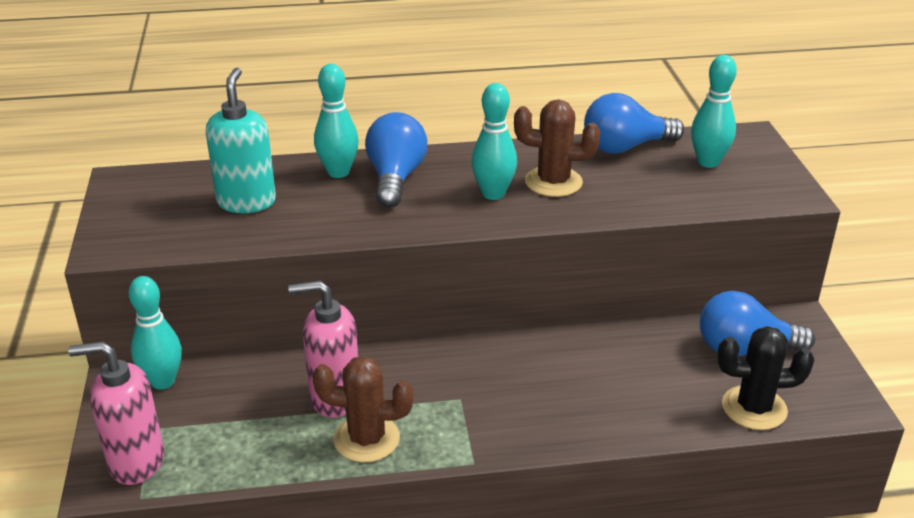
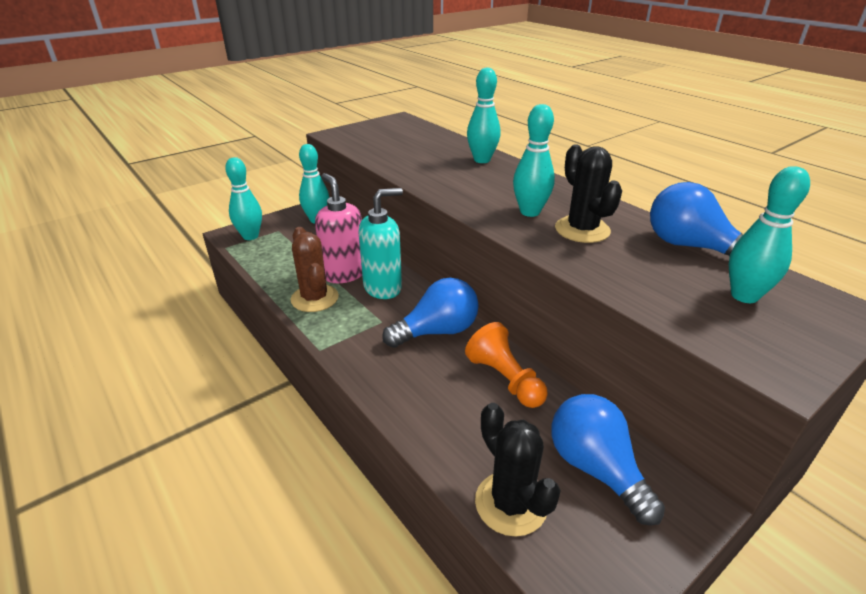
camera: 60 degrees right, 0 degrees up
(136, 462) = (250, 236): pink soap dispenser -> turquoise bowling pin
(246, 202) = (416, 148): turquoise soap dispenser -> turquoise soap dispenser (383, 288)
(395, 178) = (500, 176): blue light bulb -> blue light bulb (437, 331)
(553, 182) = (582, 230): brown cactus -> black cactus
(614, 350) = (505, 379): none -> orange pawn

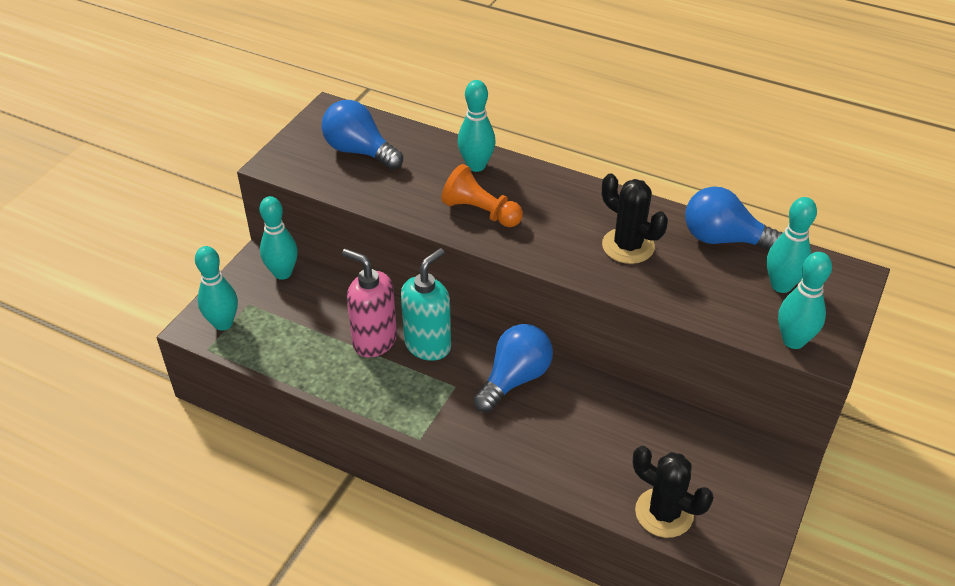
camera: 25 degrees left, 10 degrees up
(314, 298) = (368, 382): brown cactus -> none
(505, 379) = (602, 407): orange pawn -> orange pawn (480, 212)
(530, 212) = (570, 236): turquoise bowling pin -> turquoise bowling pin (793, 341)
(595, 468) = (709, 461): blue light bulb -> blue light bulb (359, 151)

